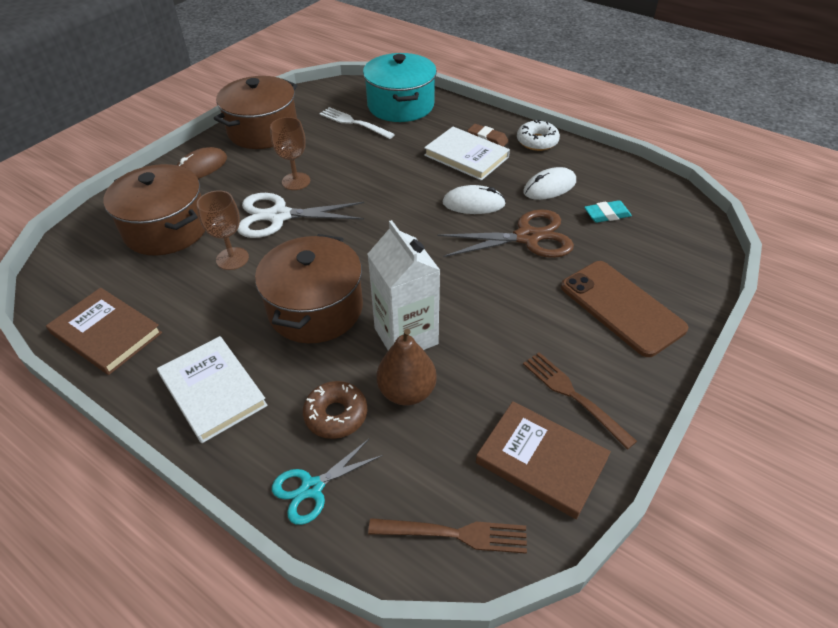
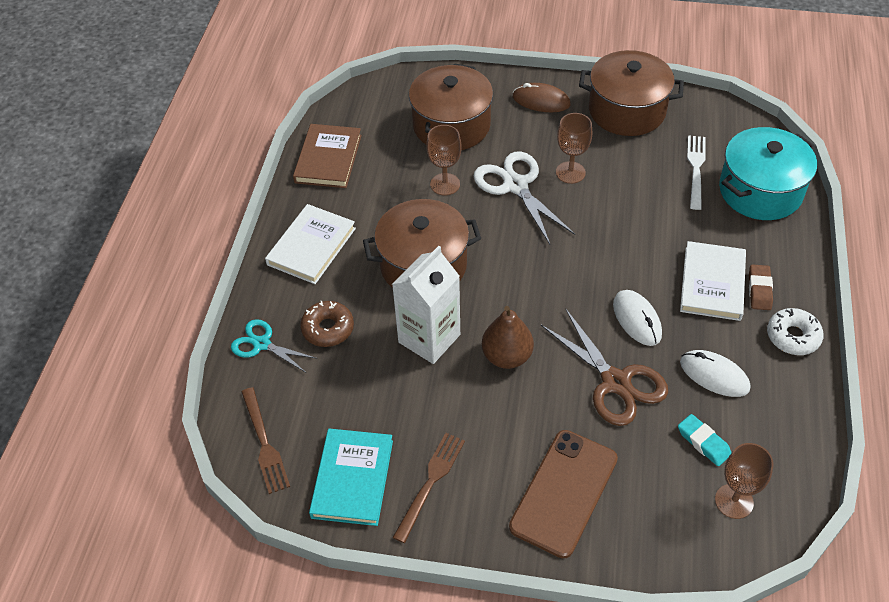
camera: 65 degrees right, 5 degrees up
(407, 392) = (372, 363): brown pear -> brown pear (507, 356)
(541, 461) = (352, 479): brown book -> turquoise book
(664, 220) = (734, 501): none -> brown goblet

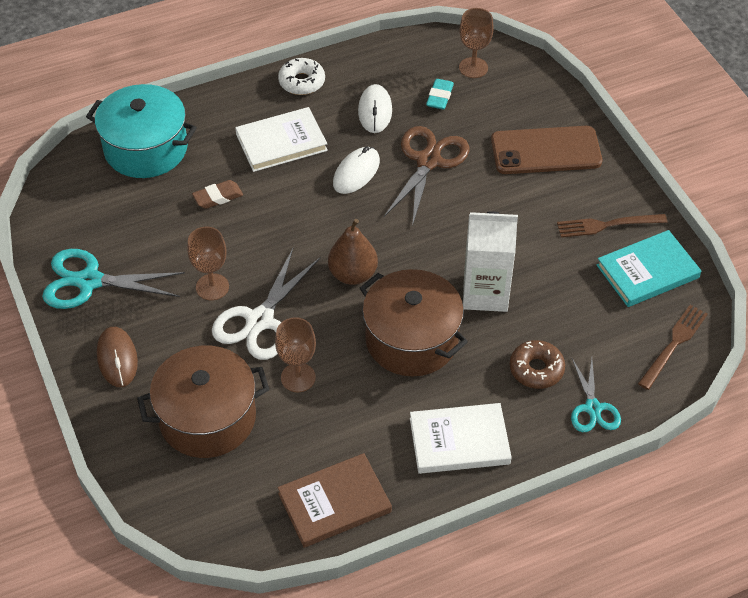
camera: 125 degrees left, 0 degrees up
(507, 356) = (460, 234): brown pear -> brown pear (353, 274)
(627, 110) = (89, 281): brown pot -> turquoise scissors
(695, 168) = (144, 200): white fork -> none
(759, 290) = (267, 113): brown eraser -> brown eraser (218, 197)

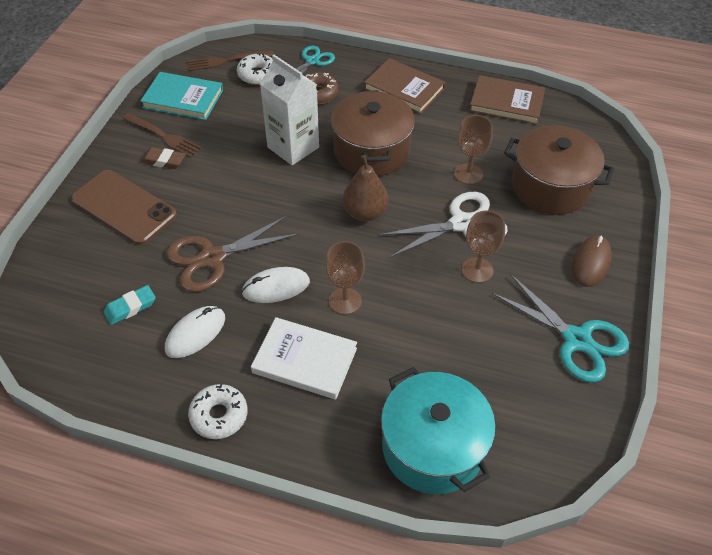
camera: 140 degrees left, 0 degrees up
(218, 197) = (408, 344): brown eraser -> brown eraser (164, 161)
(459, 441) = (404, 89): white book -> brown book
(473, 68) = (67, 315): brown goblet -> brown goblet (345, 301)
(622, 349) = (257, 74): none -> white donut

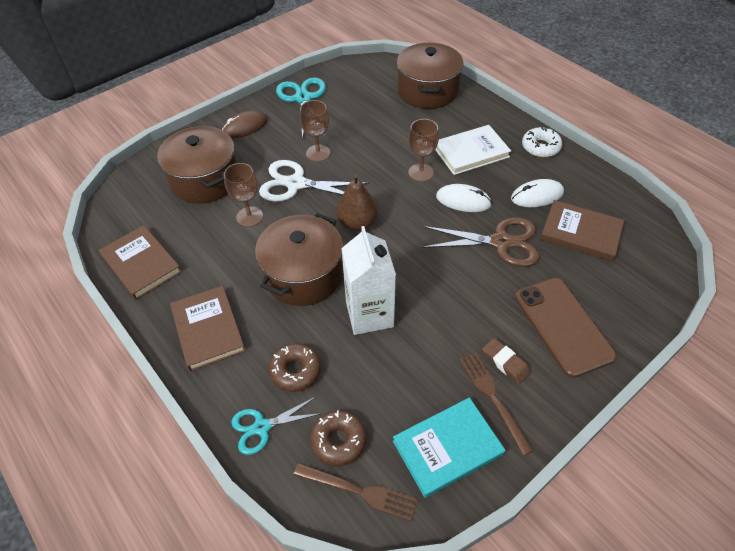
camera: 145 degrees left, 0 degrees up
(130, 307) = (580, 233): turquoise eraser -> brown book
(183, 99) = (447, 448): turquoise book -> turquoise book turned 75 degrees counterclockwise
(257, 74) = (338, 441): white donut -> brown donut
(305, 360) = (471, 152): white book -> white book turned 75 degrees counterclockwise
(433, 447) = (427, 91): turquoise pot -> brown pot

